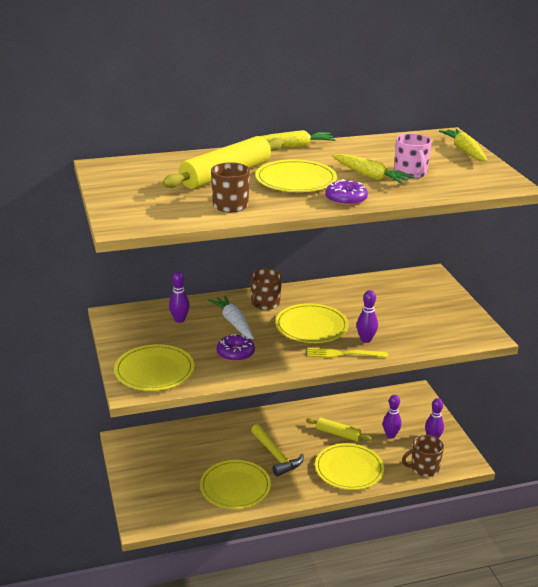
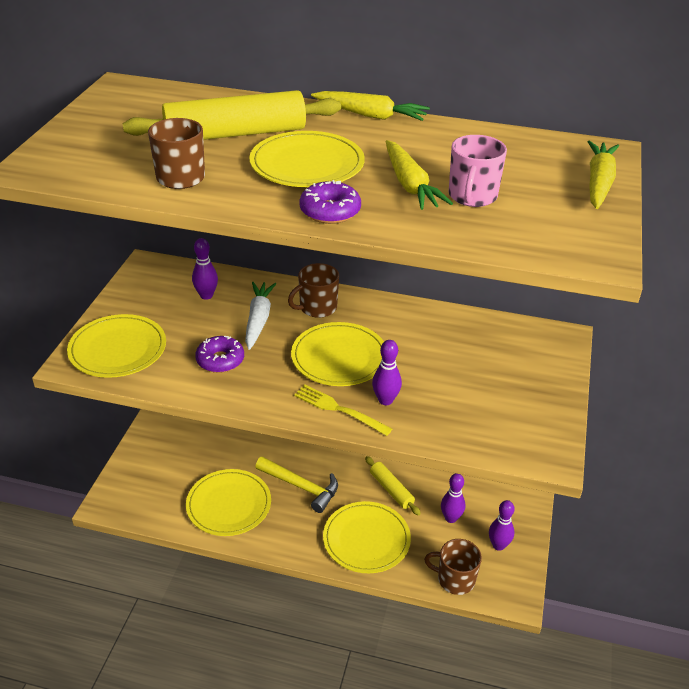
camera: 30 degrees right, 10 degrees up
(276, 456) = (301, 487): yellow hammer -> yellow hammer turned 60 degrees counterclockwise

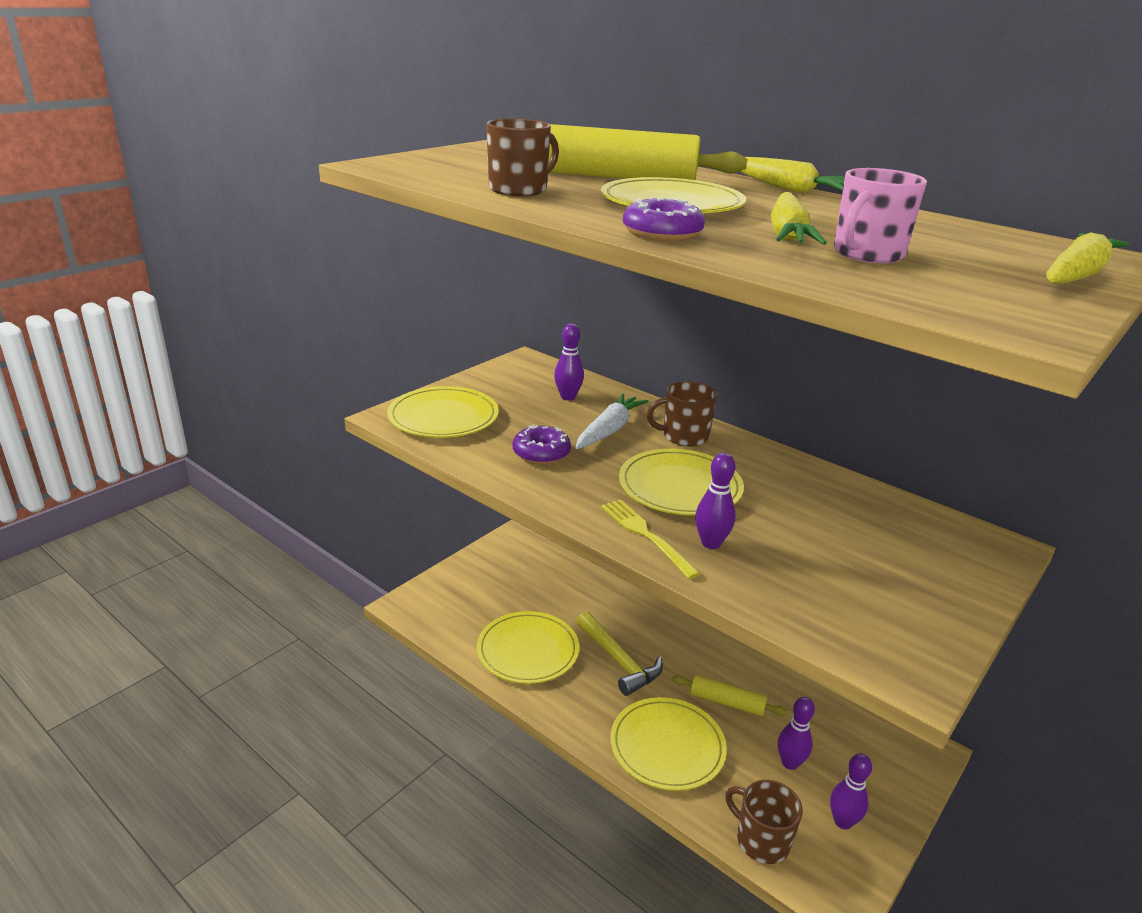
camera: 25 degrees right, 10 degrees down
(391, 490) = (727, 702): yellow rolling pin -> yellow rolling pin turned 60 degrees counterclockwise

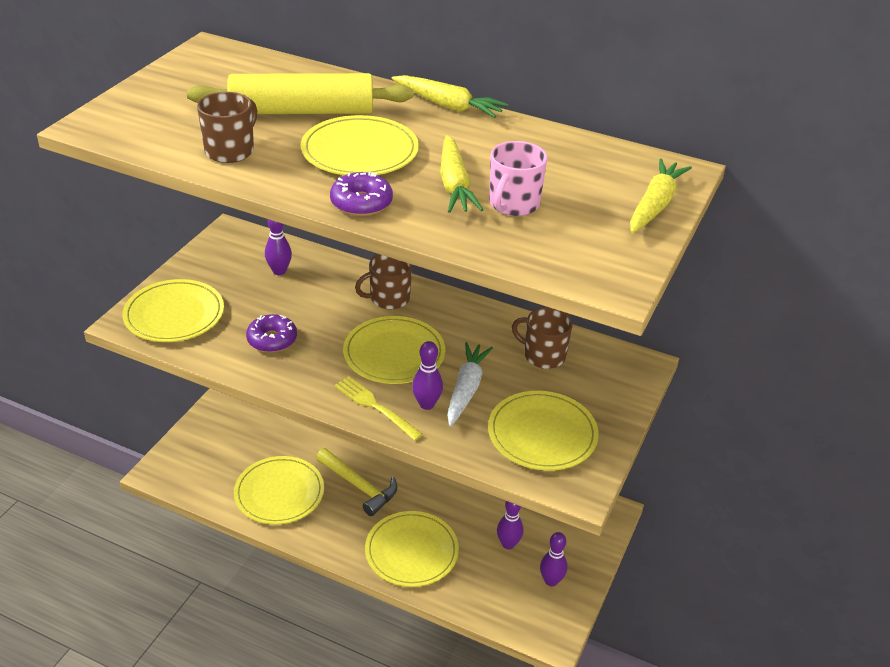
camera: 15 degrees left, 10 degrees up
(609, 430) = (324, 303): white carrot -> white carrot (466, 389)
(727, 702) = (453, 504): yellow rolling pin -> none
(761, 840) = (493, 608): brown mug -> brown mug (543, 355)
(862, 601) = (542, 434): none -> yellow plate

